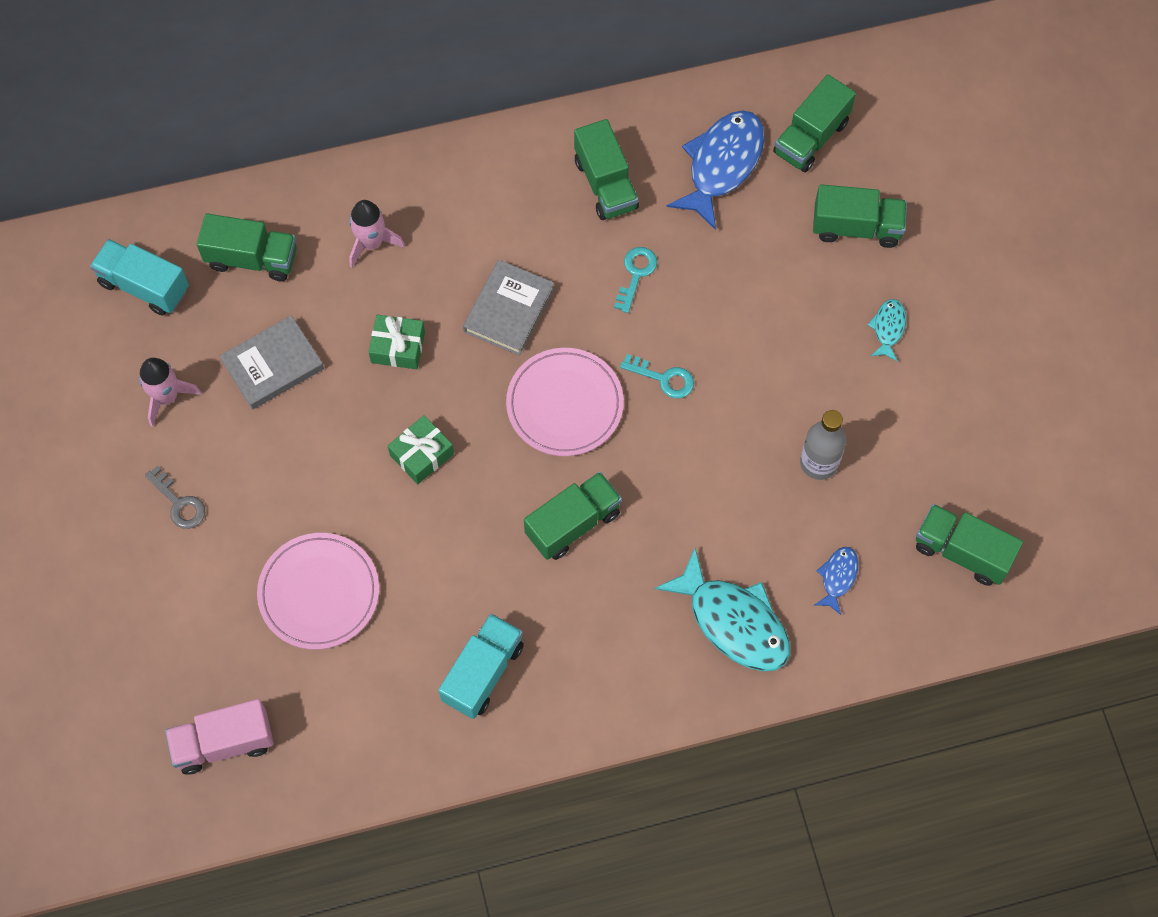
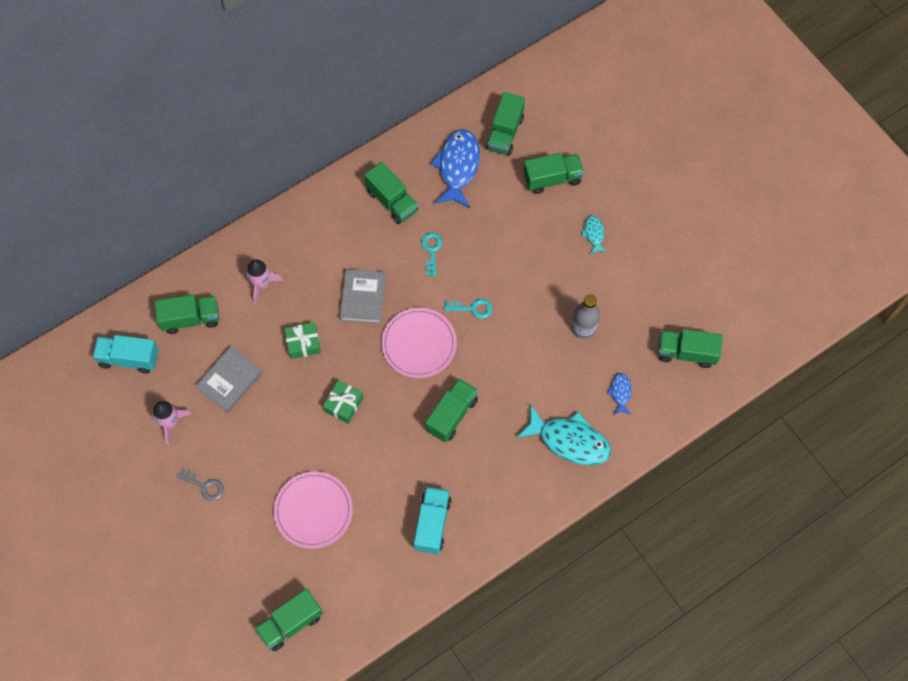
camera: 20 degrees left, 0 degrees up
(224, 743) = (290, 623): pink truck -> green truck

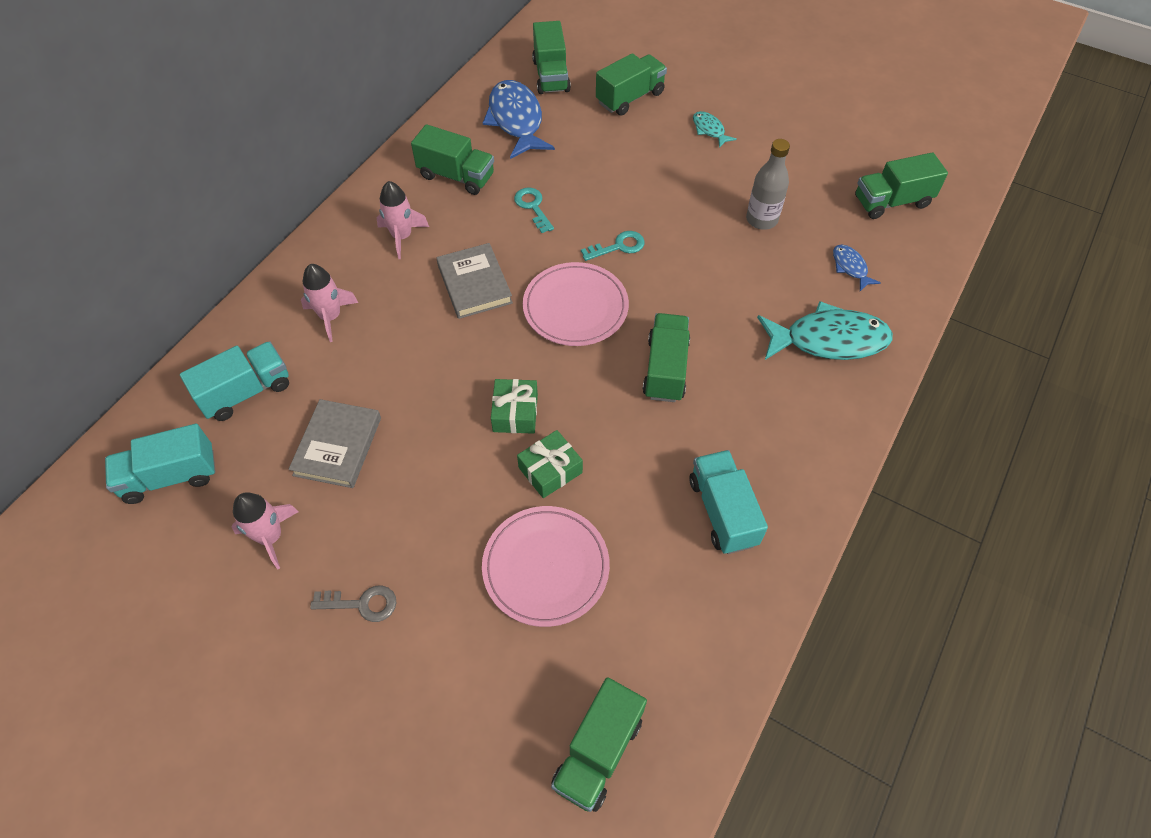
camera: 25 degrees left, 10 degrees down
(191, 319) = (246, 392): green truck -> turquoise truck
(303, 343) = (421, 362): green gift -> green gift (550, 470)
(333, 239) = (402, 237): none -> pink rocket

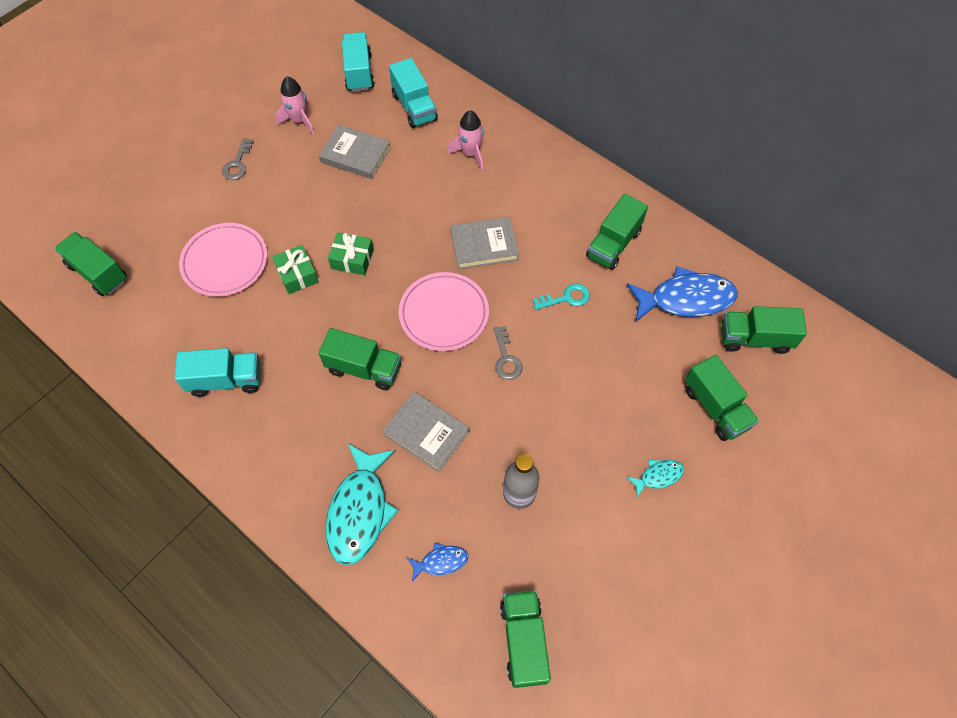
camera: 100 degrees right, 5 degrees up
(402, 237) = (545, 201): pink rocket -> none
(618, 246) = (506, 358): turquoise key -> grey key
(724, 299) = (426, 433): none -> grey book

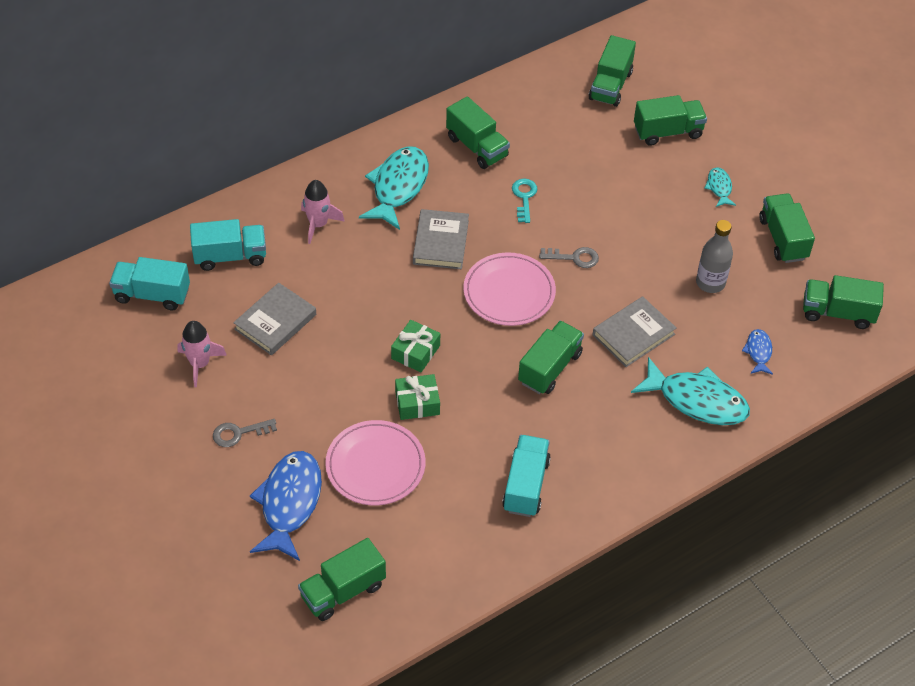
camera: 75 degrees left, 10 degrees down
(238, 164) = (239, 433): grey key -> grey key turned 135 degrees clockwise
(537, 197) = (398, 187): none -> turquoise fish
(611, 559) = (783, 239): none -> green truck
(686, 299) = (555, 116): blue fish -> blue fish (289, 503)

